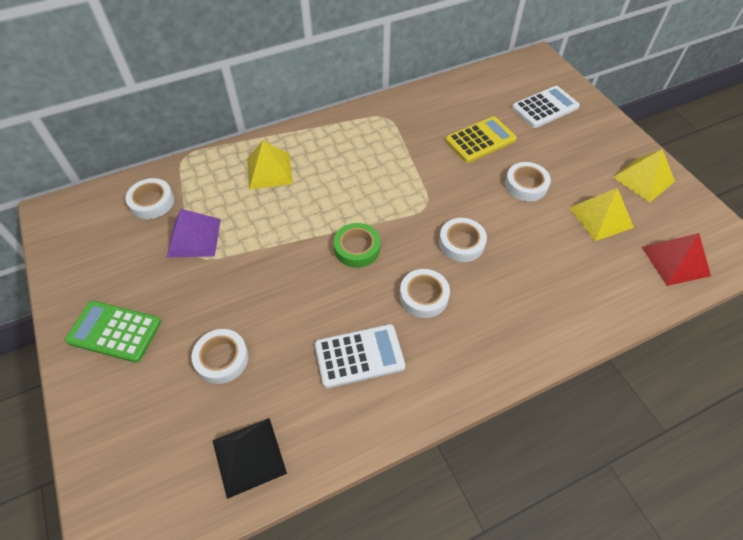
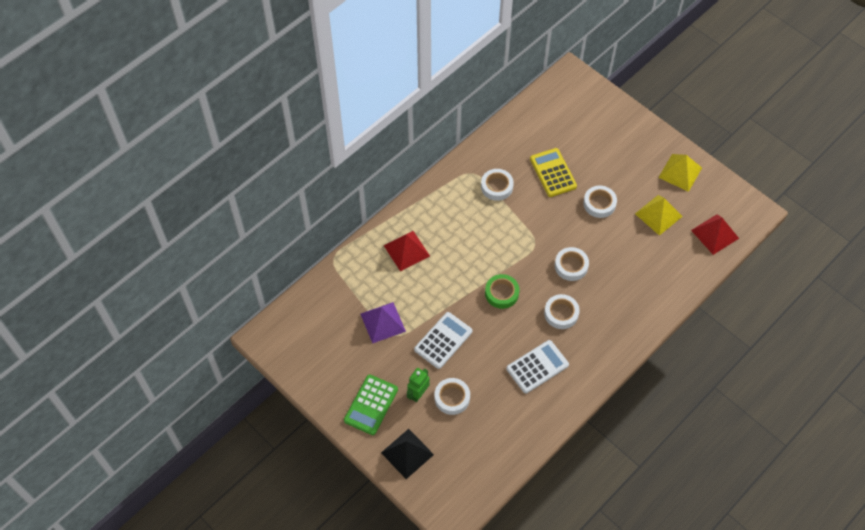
camera: 20 degrees left, 5 degrees up
(114, 332) = (371, 405): green calculator -> green calculator turned 60 degrees counterclockwise
(152, 202) = (334, 305): white tape -> white tape (496, 187)
(182, 338) = (418, 394): none -> green robot
(248, 456) = (500, 447): black pyramid -> black pyramid (407, 453)
(269, 171) = (406, 250): yellow pyramid -> red pyramid
(480, 140) = (553, 173): yellow calculator -> yellow calculator turned 60 degrees counterclockwise
(545, 107) = (591, 125): white calculator -> white calculator (443, 340)

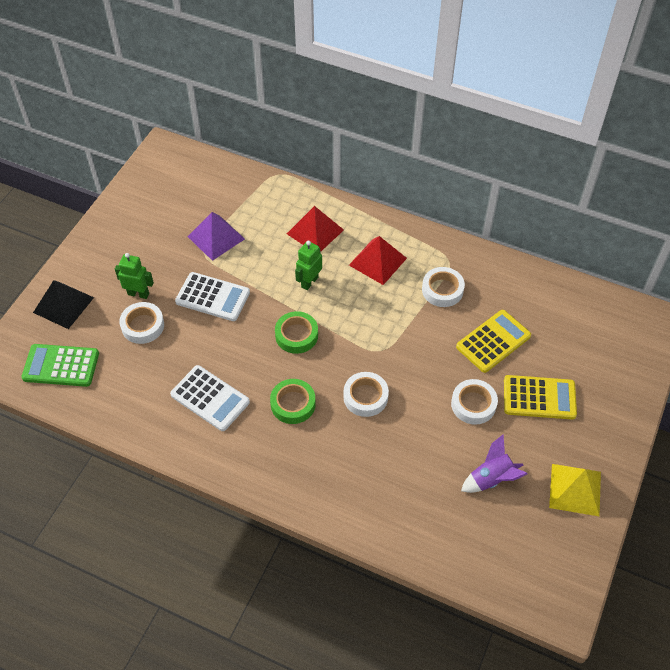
camera: 70 degrees right, 5 degrees down
(371, 405) = (112, 257): green calculator -> green calculator (61, 366)
(455, 269) = (309, 282): none -> green robot
(561, 313) = (293, 404): white tape -> green tape
(607, 164) = (539, 397): none -> yellow calculator
(658, 215) = (491, 479): yellow pyramid -> purple rocket
(715, 234) = (495, 559): red pyramid -> red pyramid (377, 261)

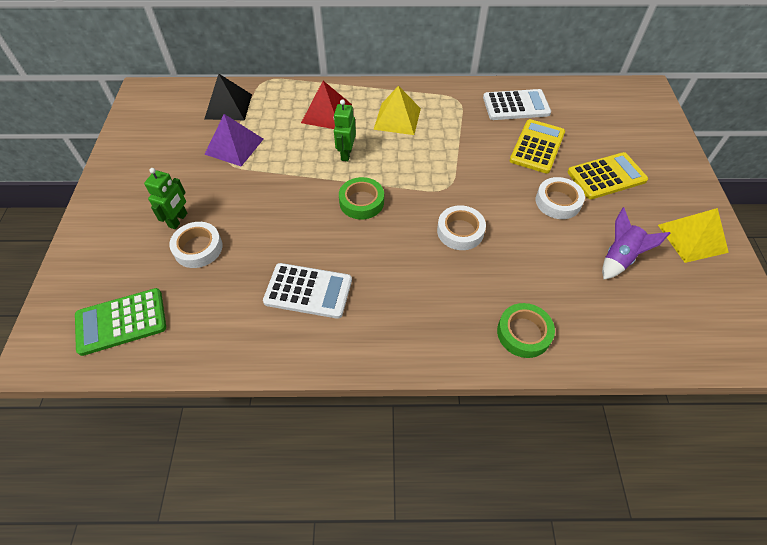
camera: 25 degrees left, 0 degrees up
(63, 304) = (97, 259): black pyramid -> black pyramid (228, 106)
(138, 294) = (178, 220): green robot -> green robot turned 120 degrees clockwise
(213, 297) = (259, 197): white calculator -> white calculator (516, 105)
(293, 404) = (396, 264): green tape -> green tape (523, 333)
(377, 261) = (397, 118): red pyramid -> yellow pyramid
(442, 290) = (467, 122): white tape -> none

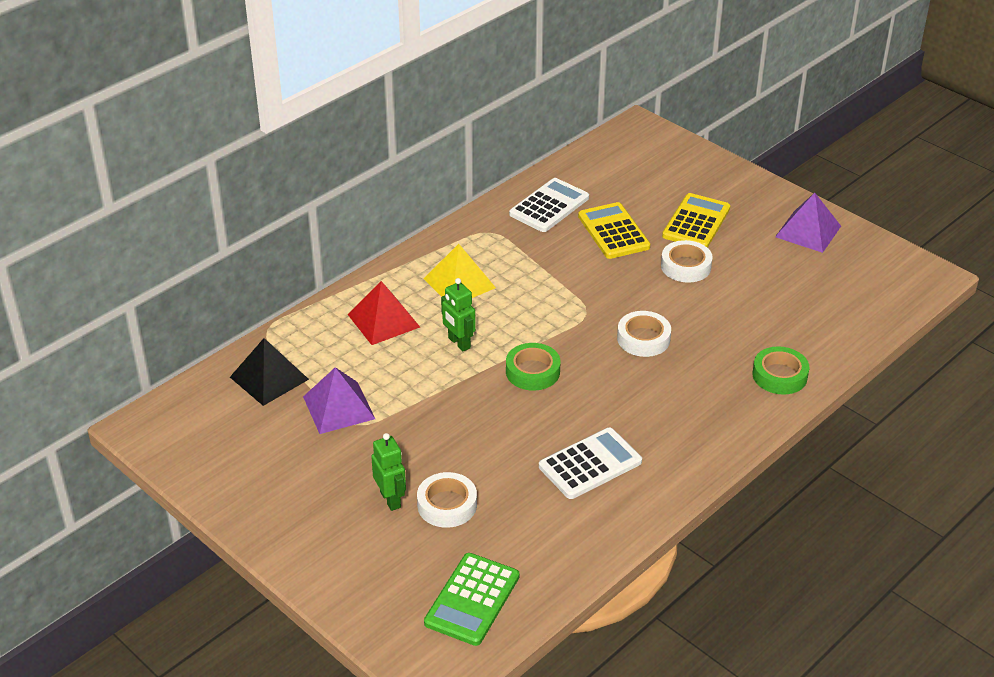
camera: 45 degrees left, 15 degrees down
(619, 258) = (778, 279): purple rocket -> none
(692, 238) = (808, 231): yellow pyramid -> purple pyramid

